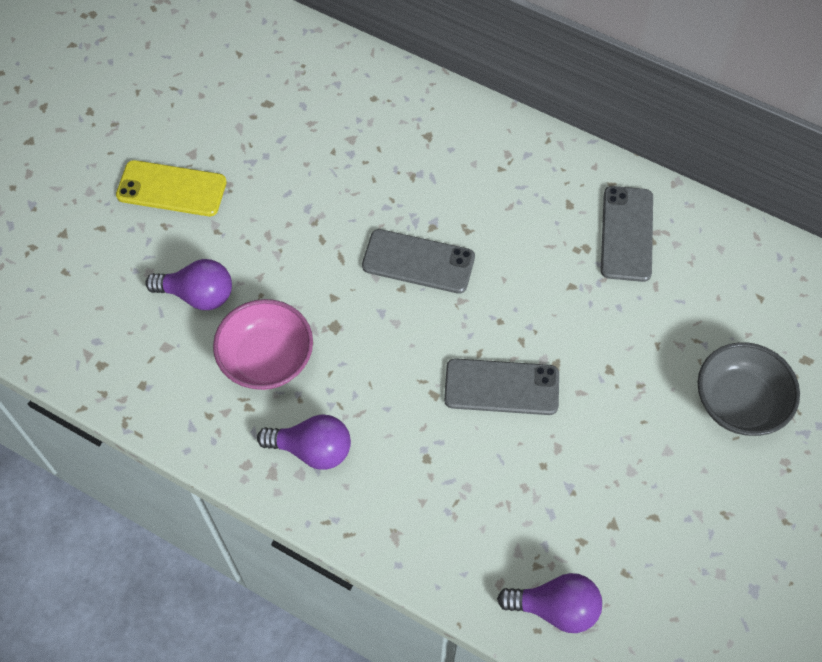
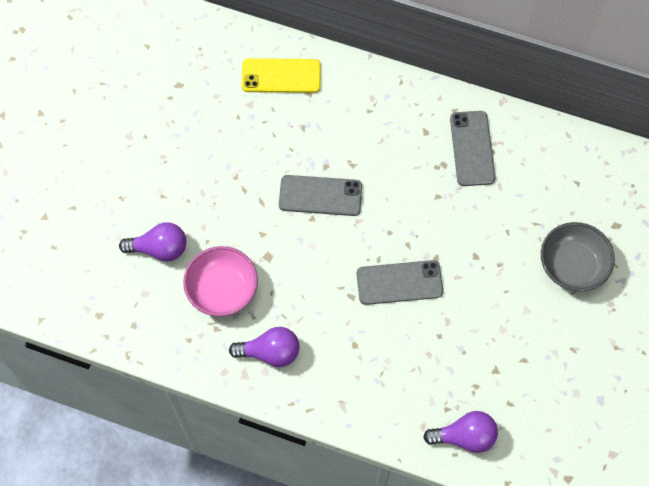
camera: 10 degrees left, 5 degrees up
(171, 189) = (120, 167): yellow phone -> yellow phone (281, 76)

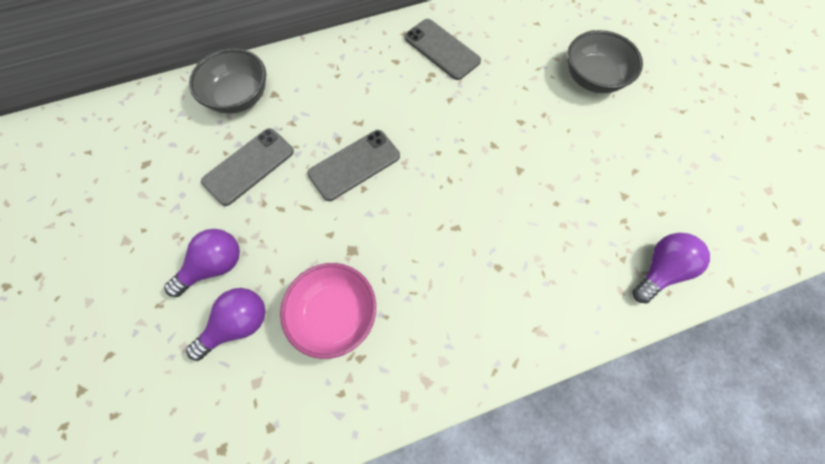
camera: 40 degrees left, 0 degrees up
(270, 352) = (431, 338): purple light bulb -> purple light bulb (214, 266)
(281, 76) = (239, 97): yellow phone -> grey bowl
(399, 282) = (484, 185): grey phone -> grey phone (248, 166)

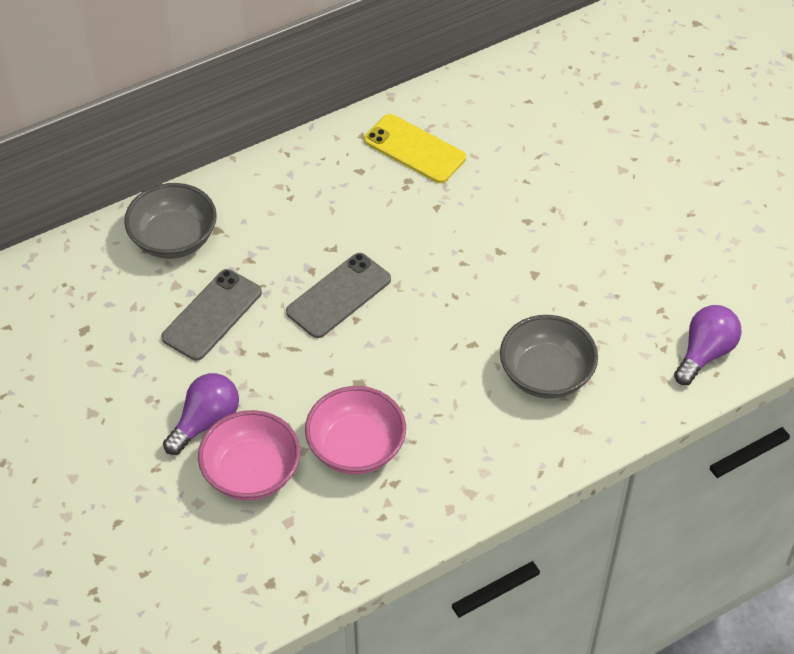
camera: 10 degrees left, 15 degrees down
(238, 324) = (251, 473): purple light bulb -> pink bowl
(441, 49) = (414, 149): grey phone -> yellow phone
(593, 78) = (607, 159): grey bowl -> grey bowl (546, 375)

